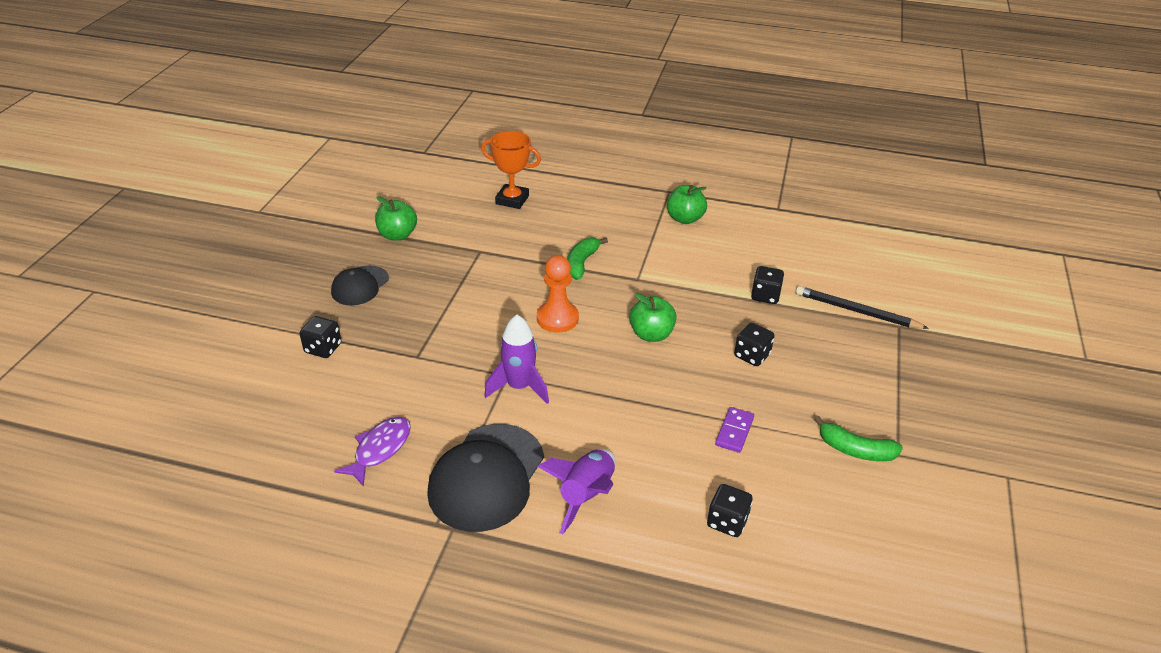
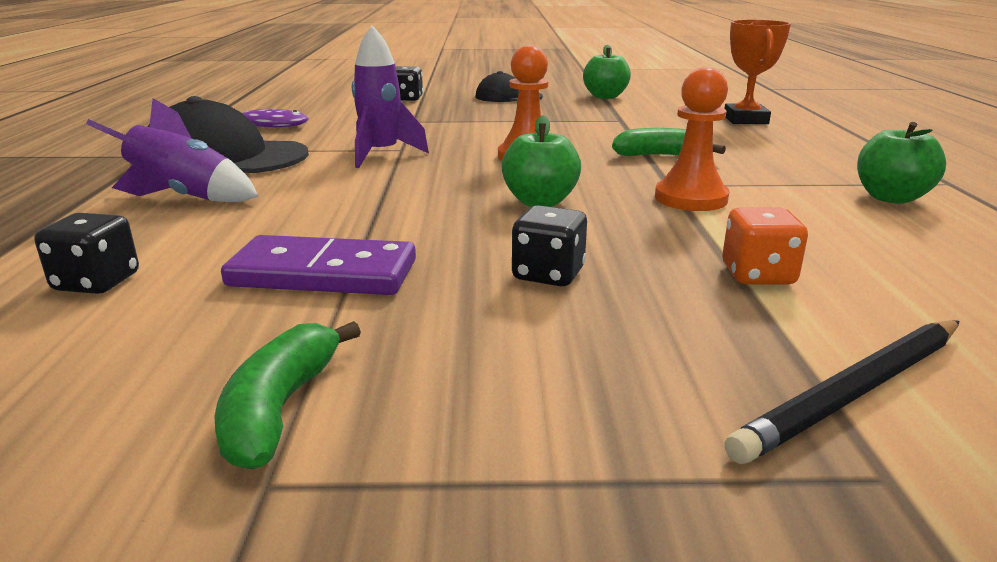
camera: 75 degrees right, 15 degrees down
(664, 280) = (690, 198): none -> orange pawn
(734, 431) = (323, 274): purple domino -> purple domino, size x1.71
(765, 296) = (758, 275): black dice -> orange dice
(856, 311) = (856, 392): black pencil -> black pencil turned 135 degrees counterclockwise

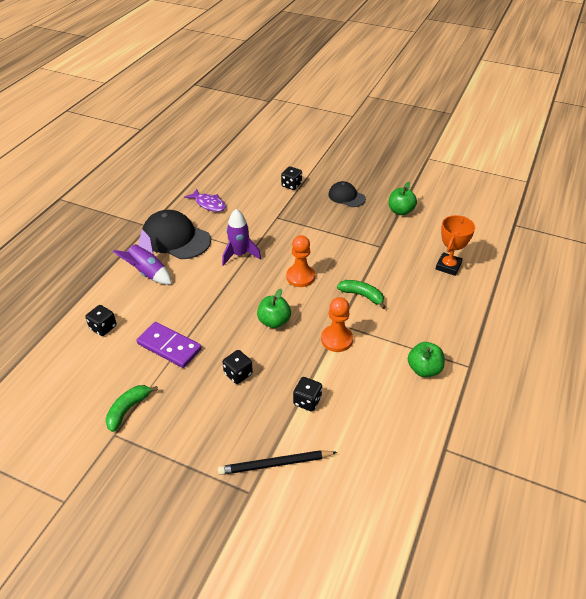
camera: 25 degrees right, 20 degrees up
(758, 275) = (307, 401): orange dice -> black dice

